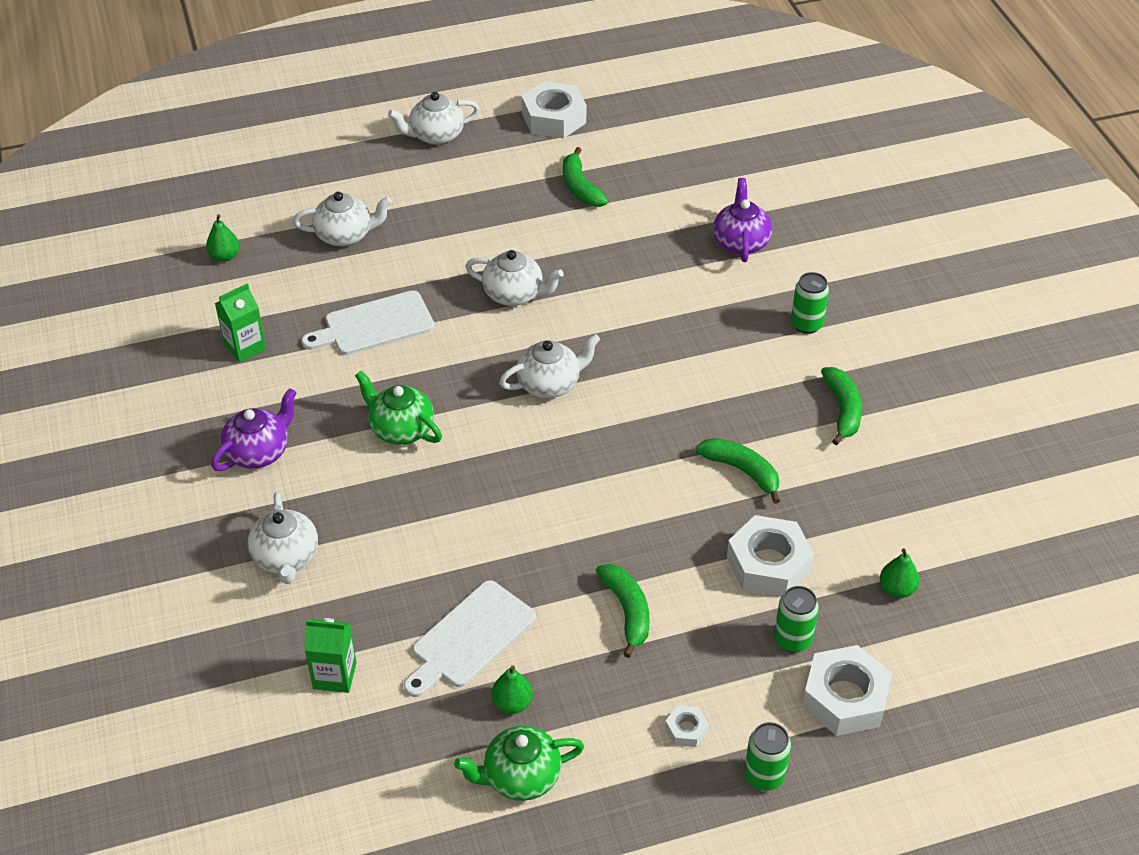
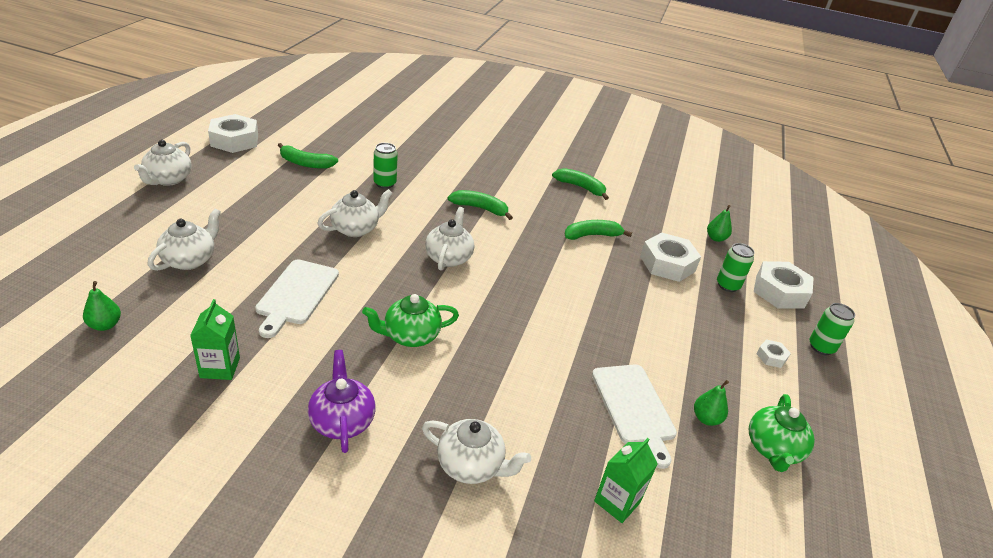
camera: 60 degrees left, 10 degrees down
(627, 611) = (663, 329): green banana -> green banana (480, 208)
(741, 242) = (426, 148): purple teapot -> none
(806, 324) = (510, 164): green can -> green can (385, 183)

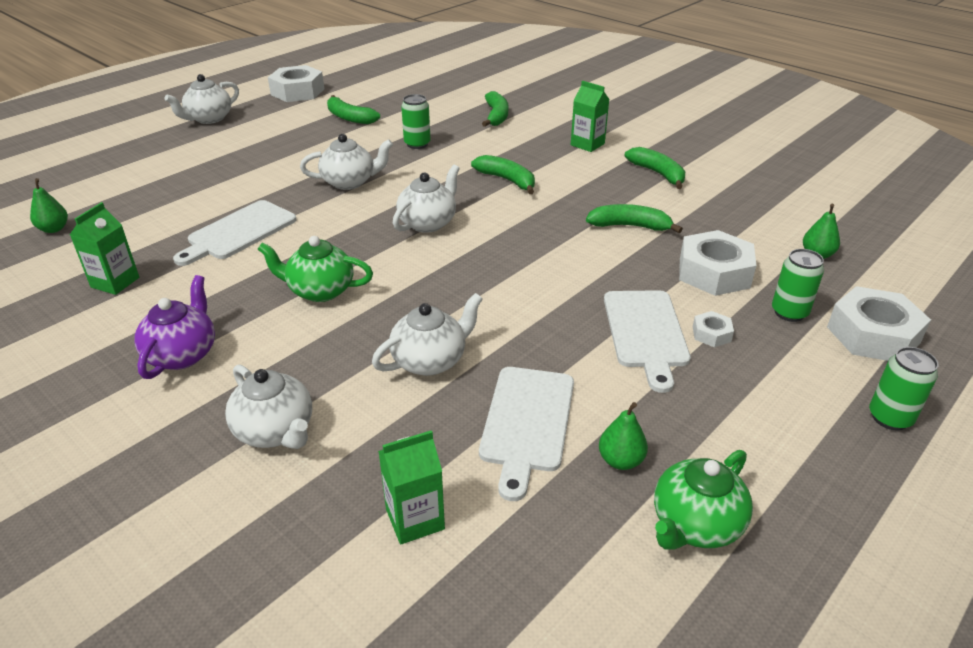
camera: 30 degrees right, 0 degrees up
(190, 260) = (169, 187): white teapot -> white teapot (430, 360)
(429, 148) = (496, 116): none -> green banana
(515, 167) = (587, 144): none -> green carton
(658, 319) = (645, 332): none -> white cutting board
(771, 357) = (790, 411): white nut -> white nut (711, 334)

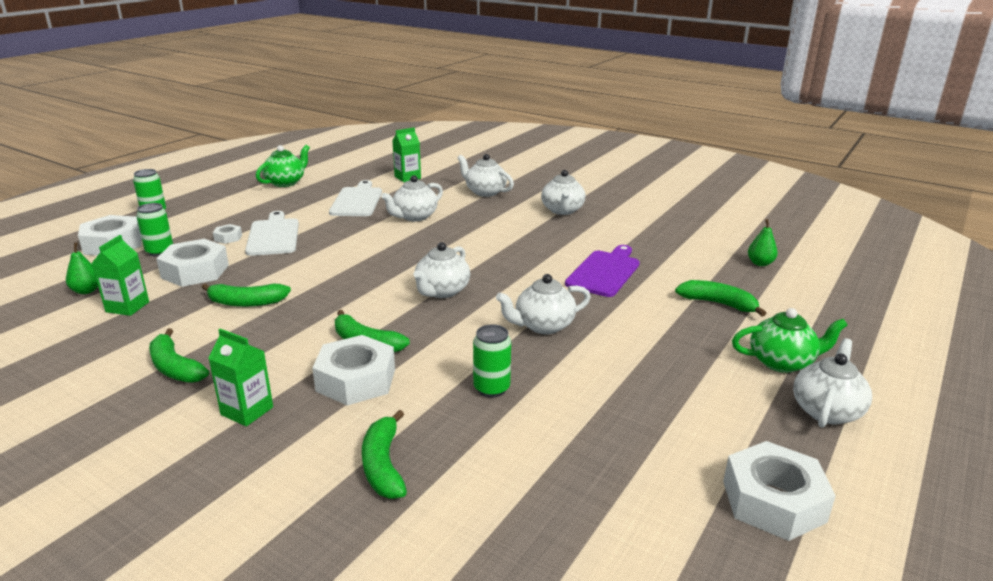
camera: 170 degrees right, 10 degrees down
(115, 282) = (653, 236): green carton -> green carton (127, 307)
(182, 354) = (562, 210): purple teapot -> white teapot
(239, 232) = (604, 272): white cutting board -> purple cutting board
(320, 291) = (504, 241): green teapot -> green teapot (782, 362)
(349, 118) = (622, 435): green banana -> green banana (718, 304)
(514, 156) = (356, 380): none -> white nut
(620, 460) = (312, 194): green pear -> none

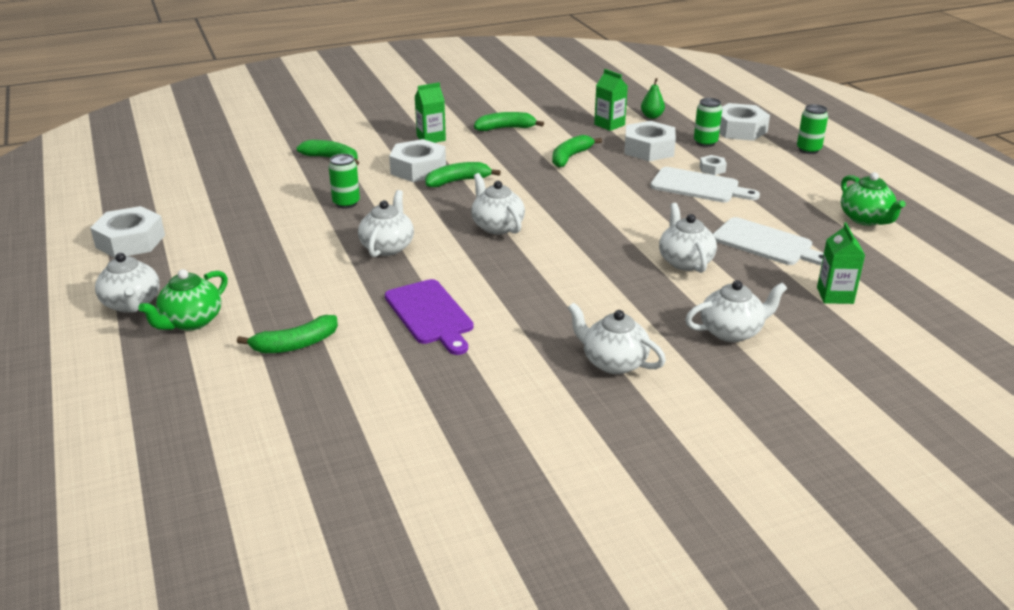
camera: 125 degrees right, 5 degrees up
(760, 263) = (315, 427): green pear -> none

